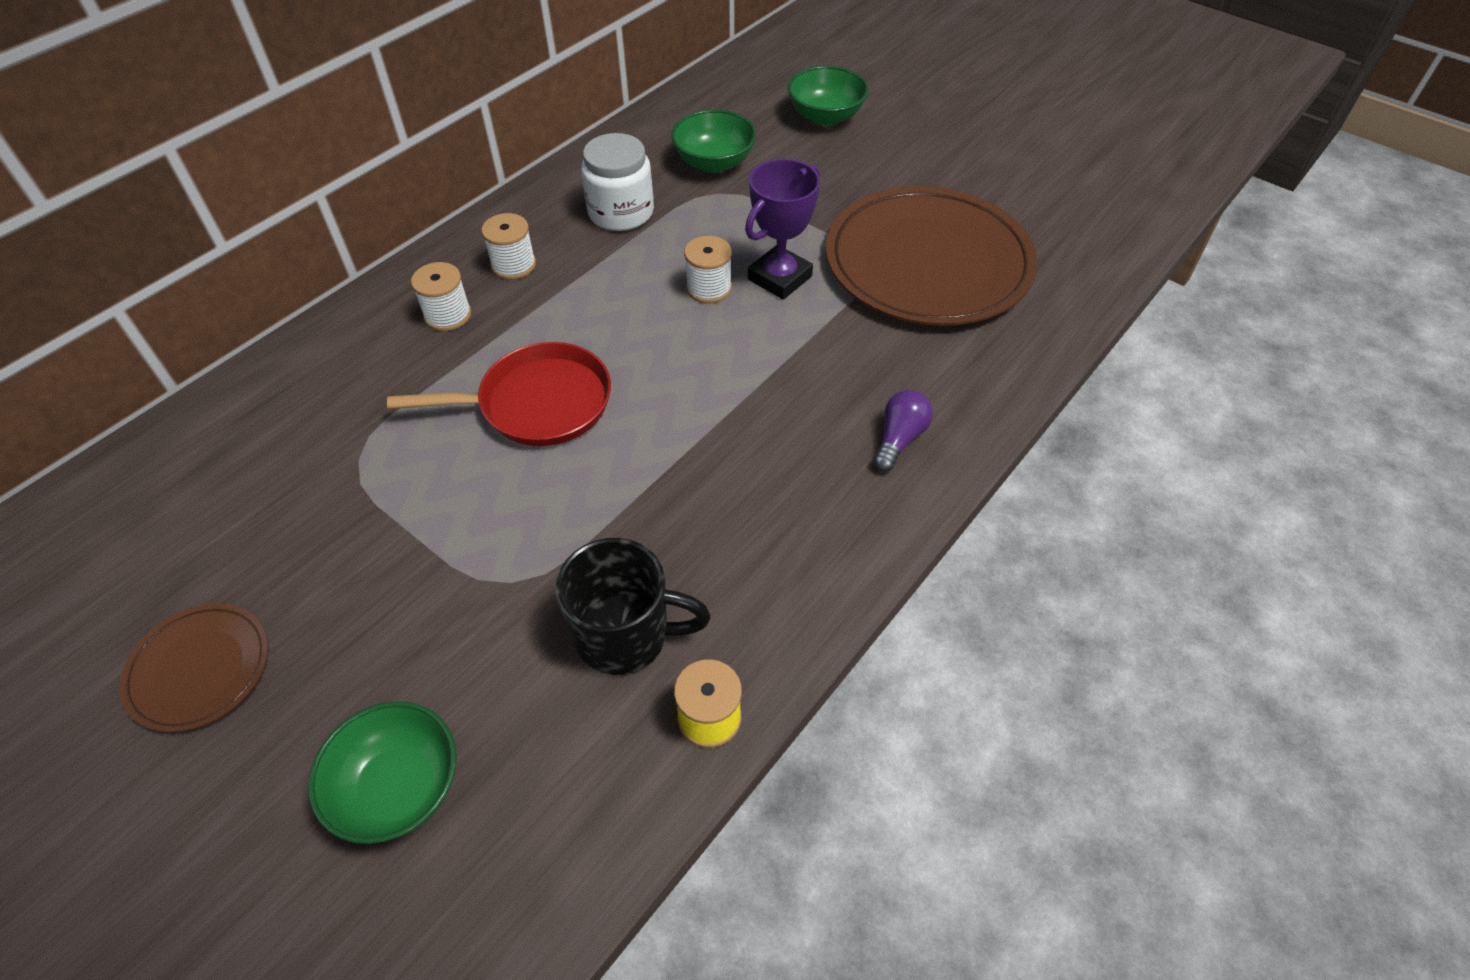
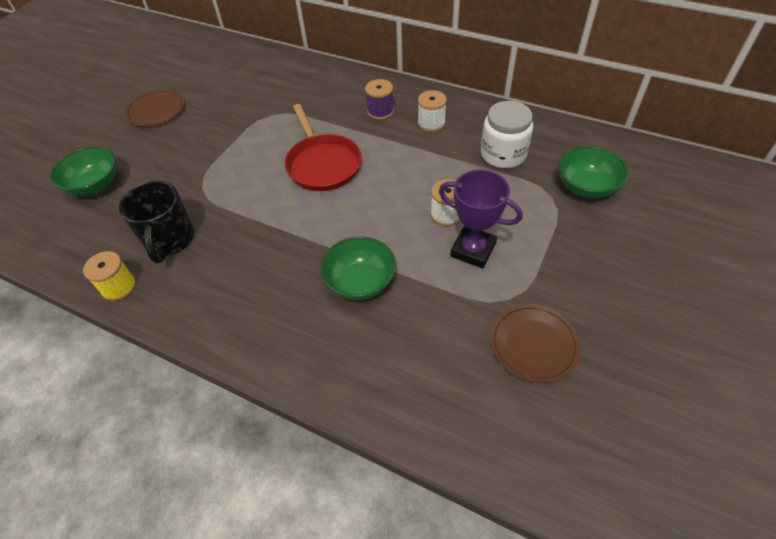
camera: 80 degrees right, 0 degrees up
(448, 315) = (380, 111): white spool -> purple spool
(825, 116) = (695, 241): green bowl -> green bowl (360, 282)
(899, 439) = (330, 349): purple light bulb -> none
(928, 263) = (533, 344): brown plate -> brown plate, size x0.48

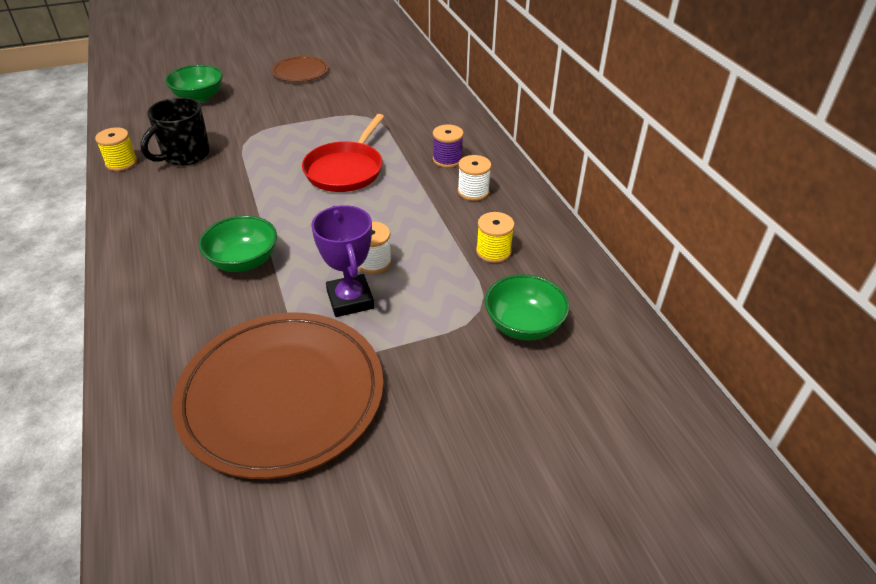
camera: 40 degrees right, 10 degrees down
(503, 154) = (493, 251): white jar -> yellow spool
(533, 344) = (282, 395): brown plate -> brown plate, size x2.07

